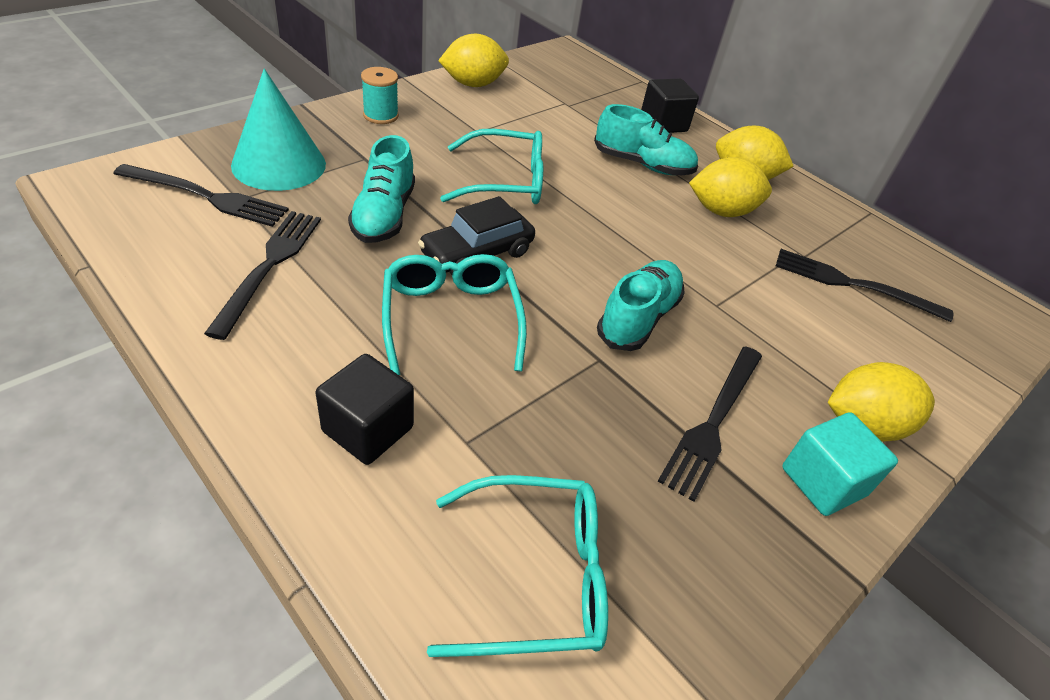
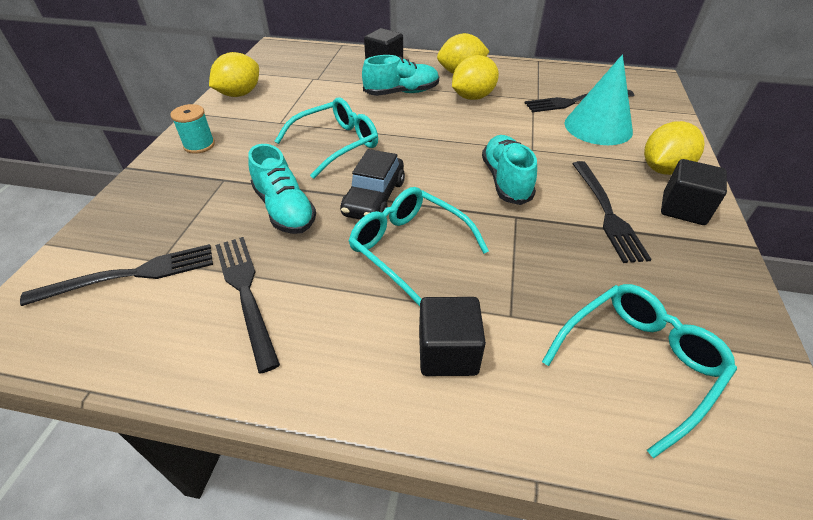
camera: 30 degrees left, 0 degrees up
(279, 164) = (162, 218): turquoise cone -> turquoise cone (598, 127)
(823, 481) = (683, 208): turquoise cube -> black cube

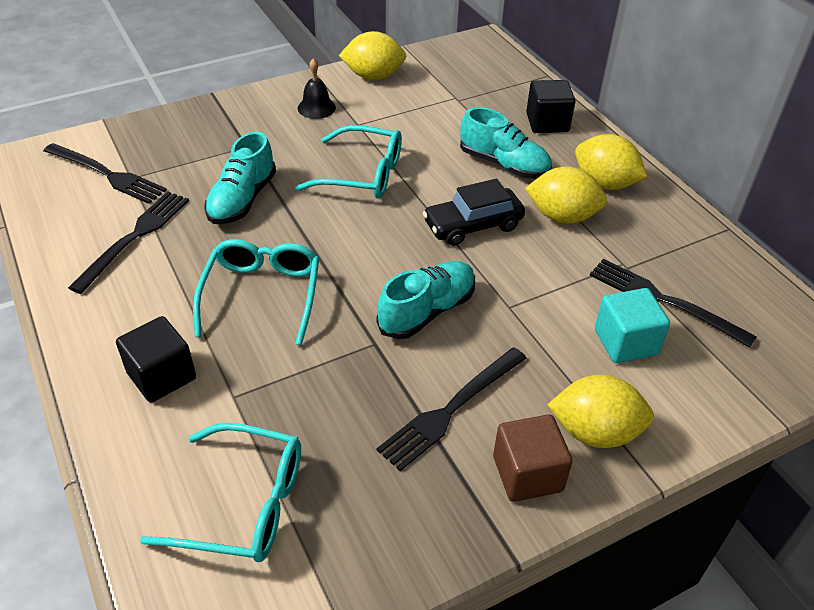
camera: 50 degrees right, 0 degrees up
(199, 145) = (276, 106): turquoise spool -> none
(233, 130) = (316, 108): none -> black bell
(374, 198) = (308, 240): black car -> black car (473, 225)
(598, 127) = (625, 342): turquoise cone -> turquoise cube
(683, 208) = (527, 474): black cube -> brown cube

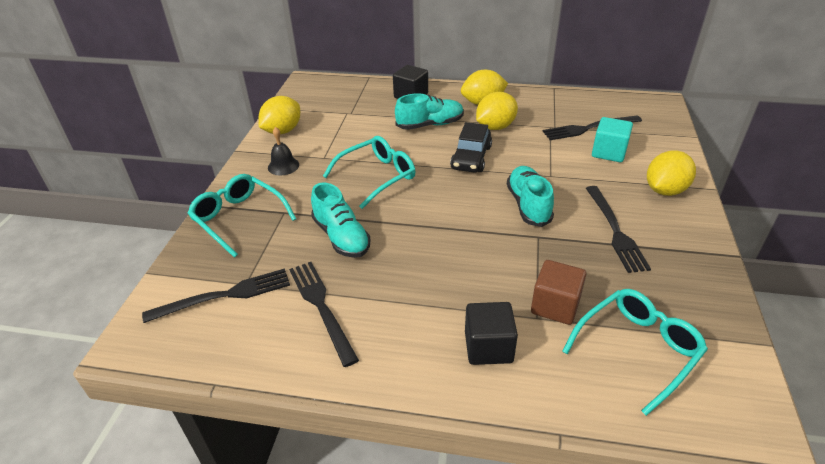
camera: 50 degrees left, 5 degrees down
(262, 295) = (451, 266): turquoise glasses -> turquoise glasses (239, 219)
(527, 474) = (680, 225): brown cube -> brown cube (555, 306)

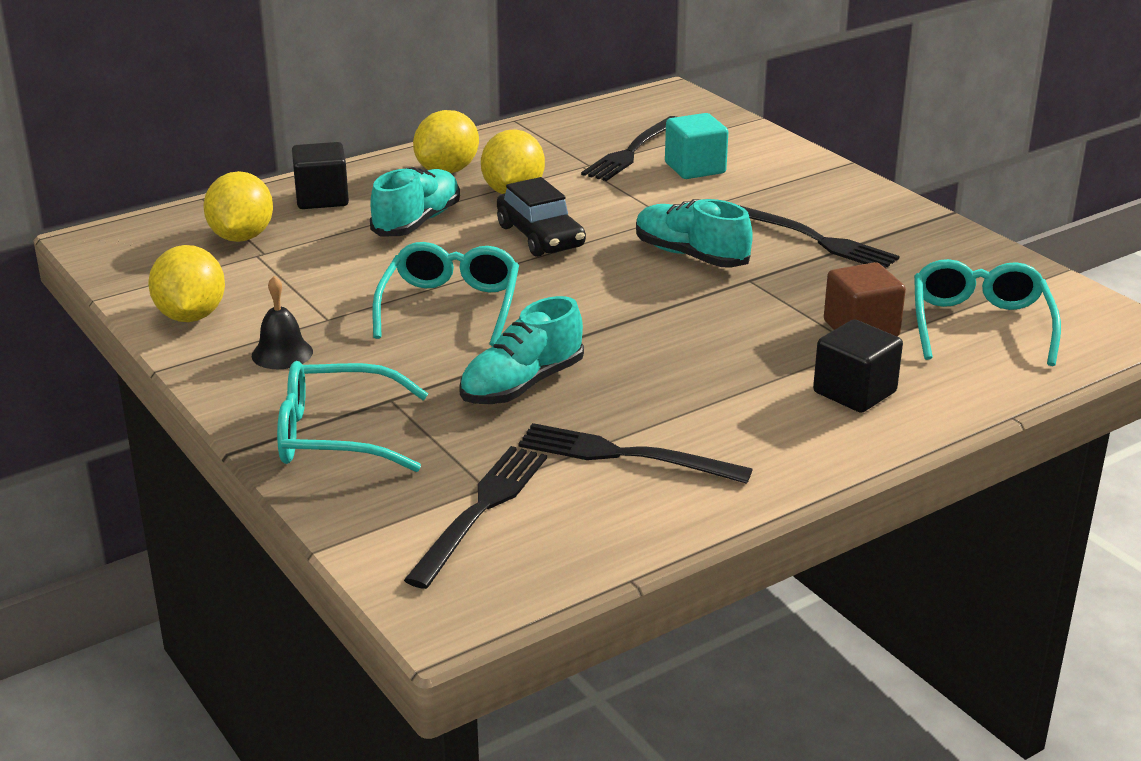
camera: 45 degrees left, 10 degrees down
(341, 237) = (522, 385): turquoise shoe -> turquoise shoe turned 120 degrees clockwise
(665, 190) = (808, 182): yellow lemon -> yellow lemon (241, 237)

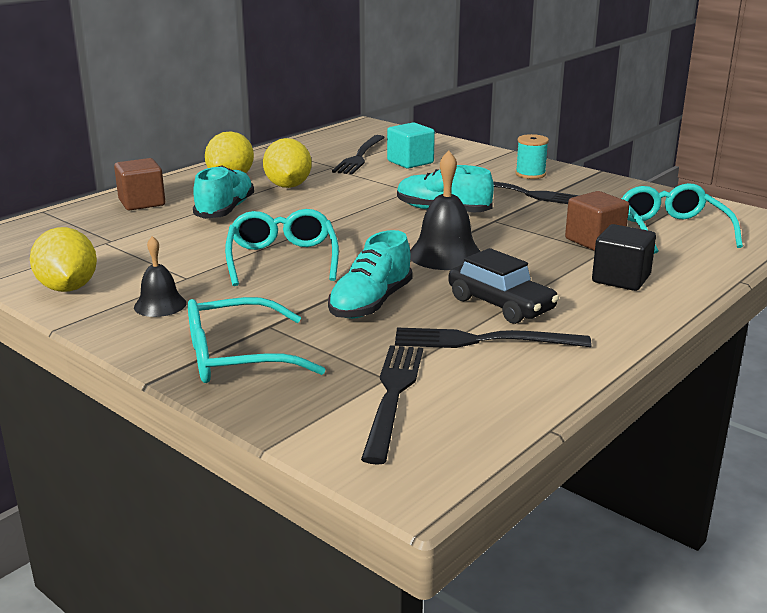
camera: 15 degrees left, 5 degrees down
(241, 237) = (87, 232): yellow lemon -> none
(322, 198) = (142, 202): black cube -> brown cube
(540, 237) = (325, 210): black car -> black car (501, 304)
(653, 326) = (445, 255): none -> black bell
(848, 207) = (530, 174): none -> turquoise spool

